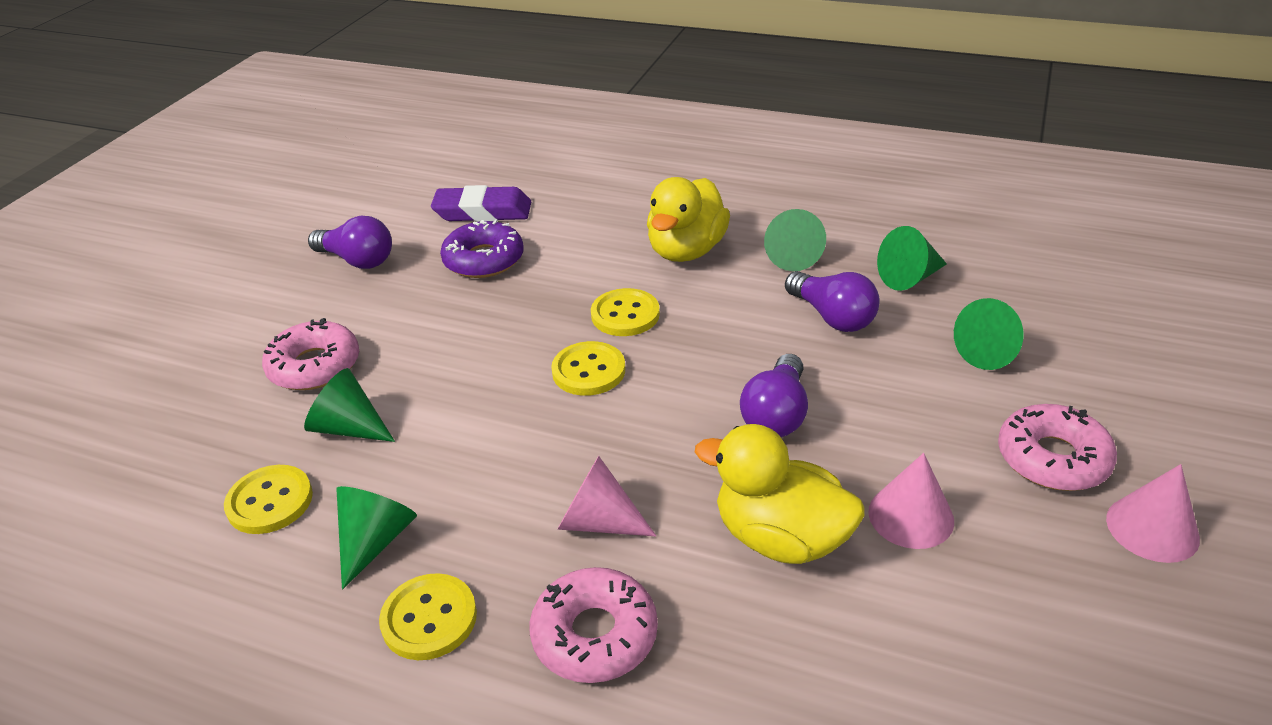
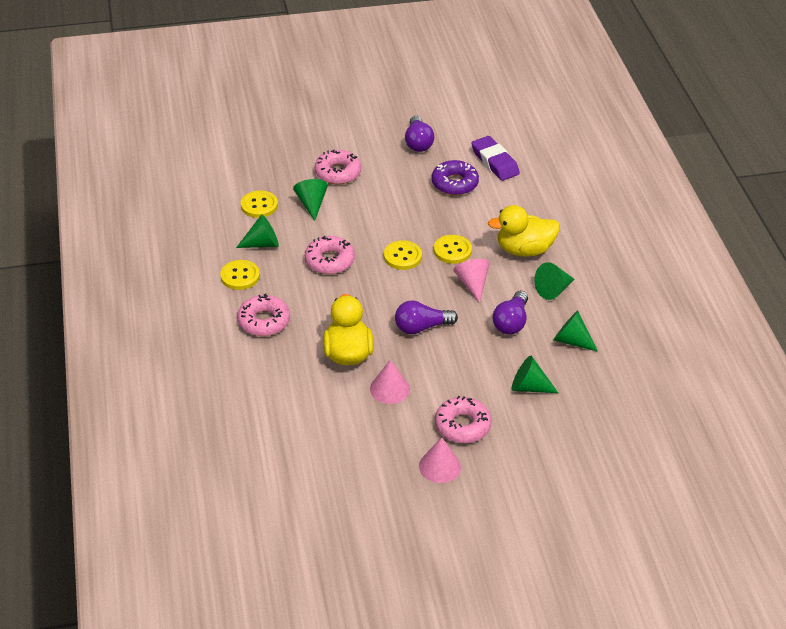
camera: 55 degrees right, 5 degrees up
(515, 463) = (329, 261): none -> pink donut
(598, 521) = (317, 298): pink cone -> pink cone (472, 284)

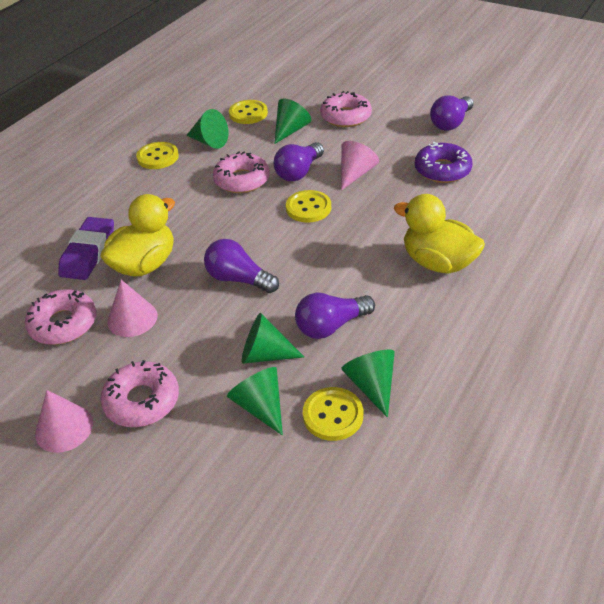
camera: 45 degrees right, 0 degrees up
(264, 321) = (123, 200): pink donut -> pink donut (63, 324)
(362, 234) = (299, 172): none -> purple light bulb
(452, 250) = (362, 226): yellow button -> yellow button (333, 415)
(472, 284) = (341, 267): pink cone -> pink cone (355, 174)
(494, 162) = (508, 169): purple eraser -> purple eraser (88, 253)
(553, 290) = (419, 319): green cone -> green cone (265, 354)

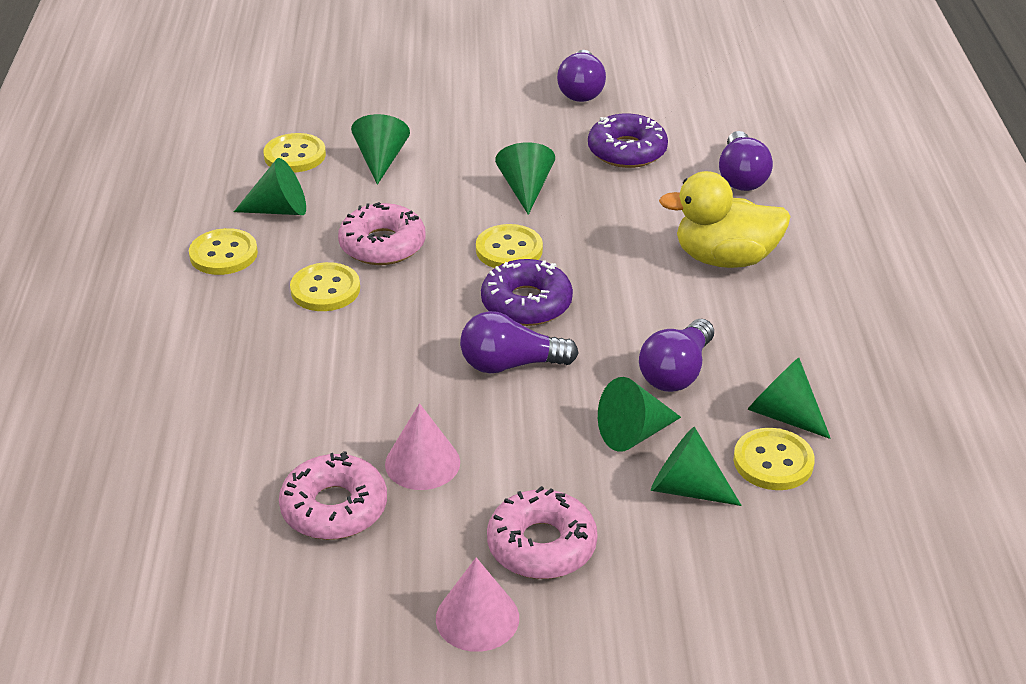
camera: 35 degrees left, 5 degrees down
(88, 253) = (265, 411): purple eraser -> none
(144, 264) = (365, 395): yellow duck -> none
(186, 195) = (325, 289): none -> yellow button
(285, 245) = (526, 303): none -> purple donut
(299, 172) = (450, 210): purple light bulb -> purple light bulb (741, 177)
(345, 117) = (438, 121): pink donut -> none
(355, 174) = (525, 189): pink cone -> green cone

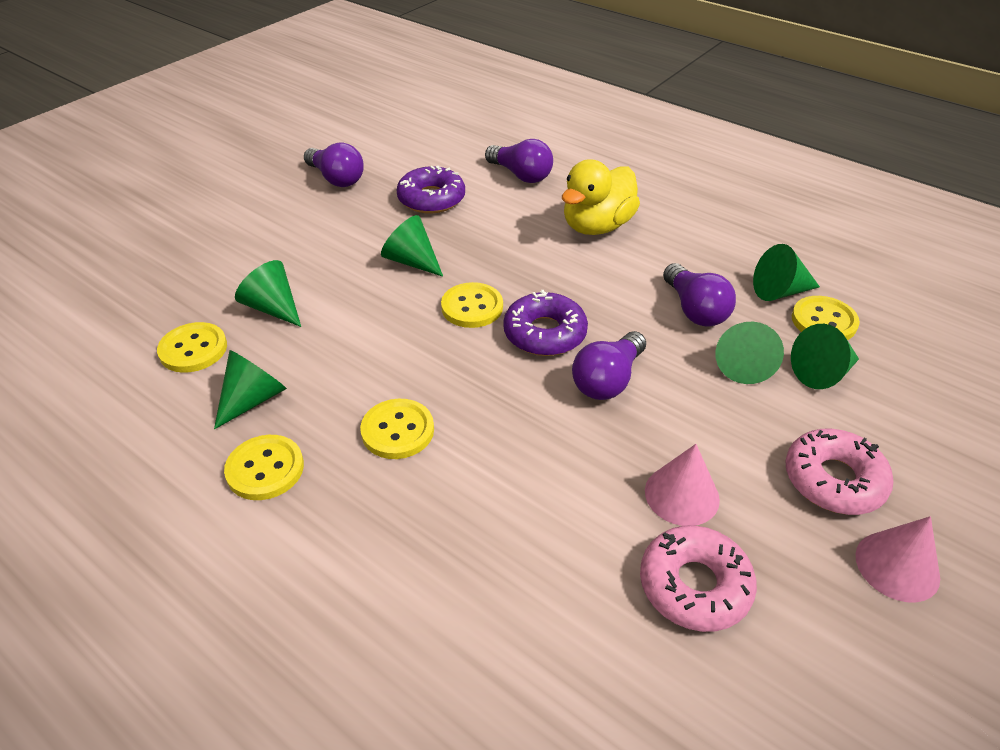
camera: 50 degrees left, 5 degrees up
(382, 245) = (382, 366): pink donut -> none

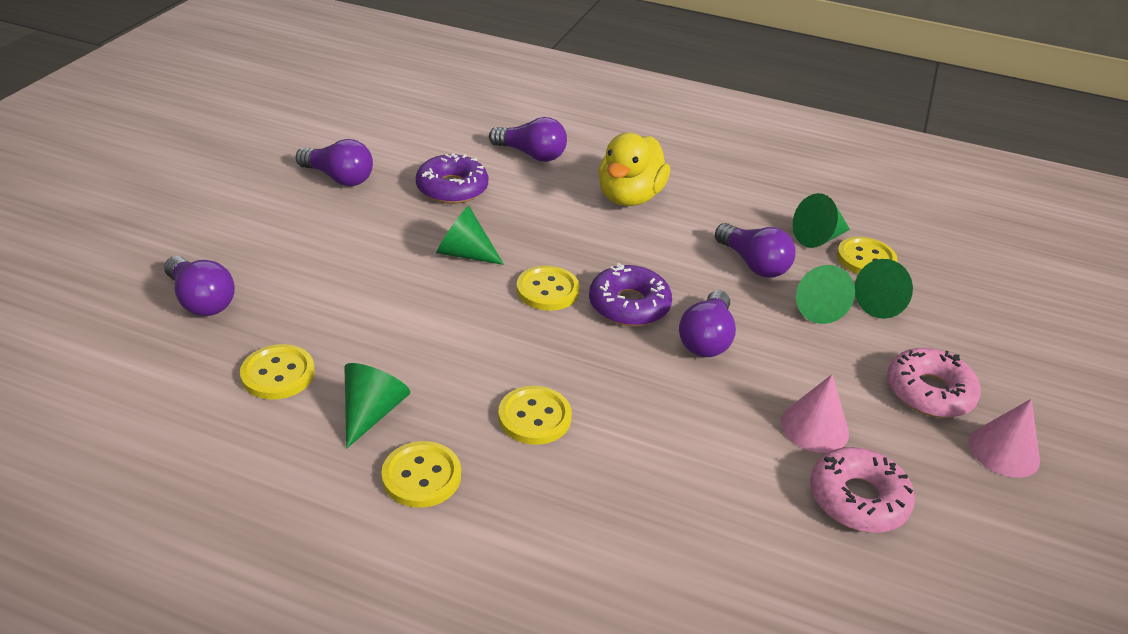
camera: 20 degrees left, 5 degrees down
(166, 273) = (201, 300): none -> purple light bulb
(273, 308) = (342, 319): green cone -> none

